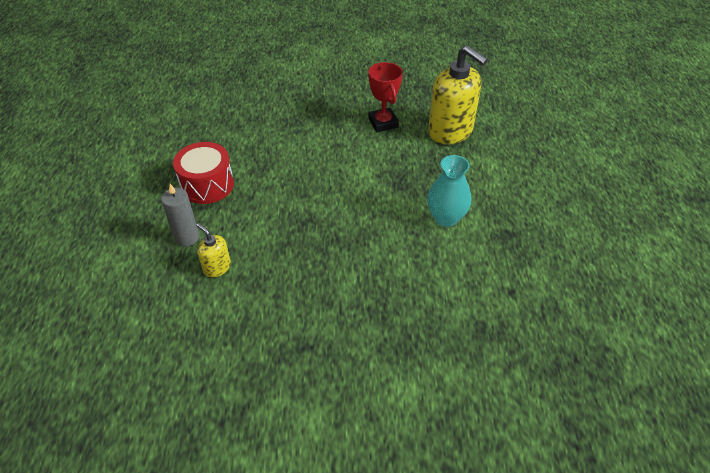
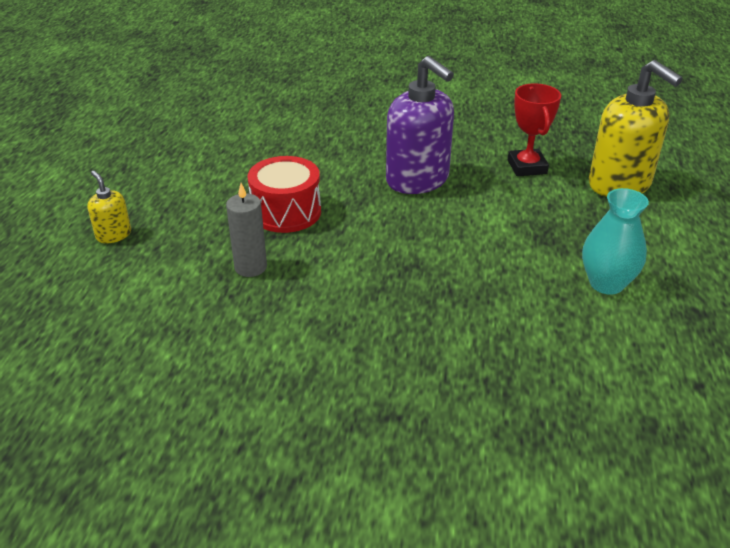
camera: 10 degrees right, 10 degrees down
(217, 267) = (284, 305): yellow soap dispenser -> yellow soap dispenser (113, 235)
(303, 144) = (418, 180): none -> purple soap dispenser

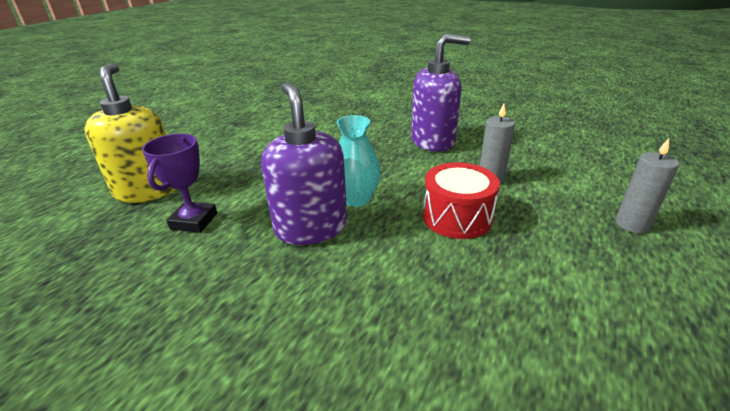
camera: 160 degrees left, 5 degrees down
(113, 235) = (632, 224): yellow soap dispenser -> grey candle
(340, 327) = (433, 141): none -> purple soap dispenser
(527, 167) = (194, 221): red trophy -> purple trophy
(606, 283) = (262, 138): turquoise vase -> turquoise vase (356, 199)

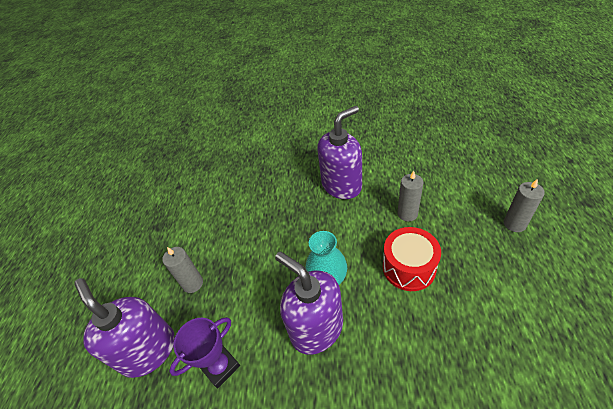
camera: 20 degrees left, 15 degrees up
(148, 190) = (148, 350): yellow soap dispenser -> purple soap dispenser
(194, 221) = (220, 366): purple trophy -> purple trophy turned 60 degrees clockwise
(228, 162) = (193, 283): none -> grey candle

